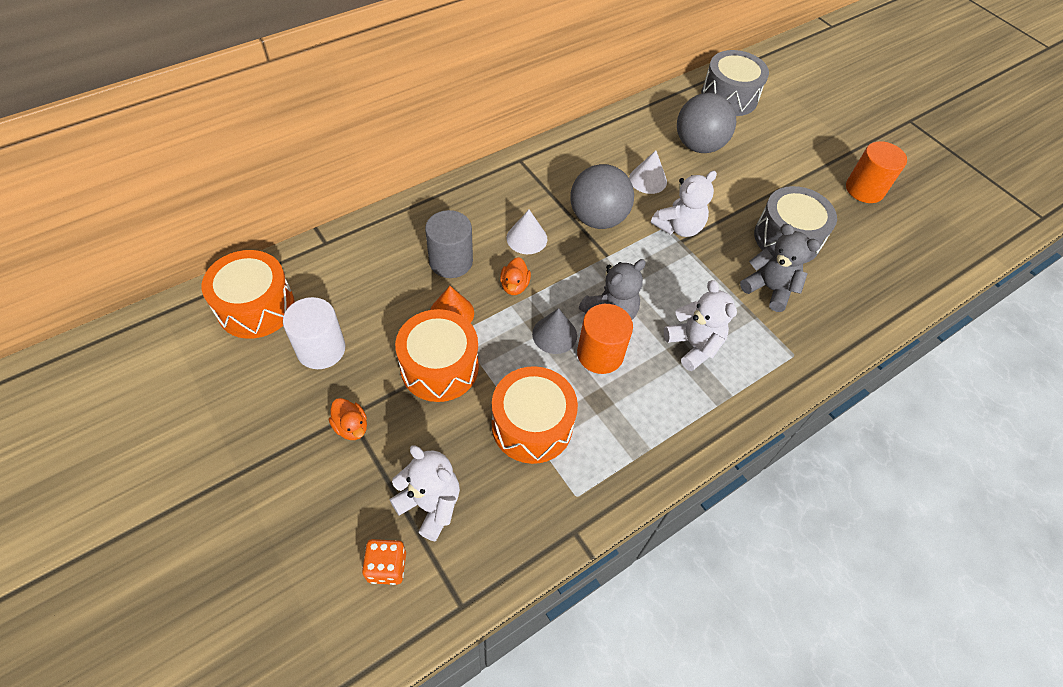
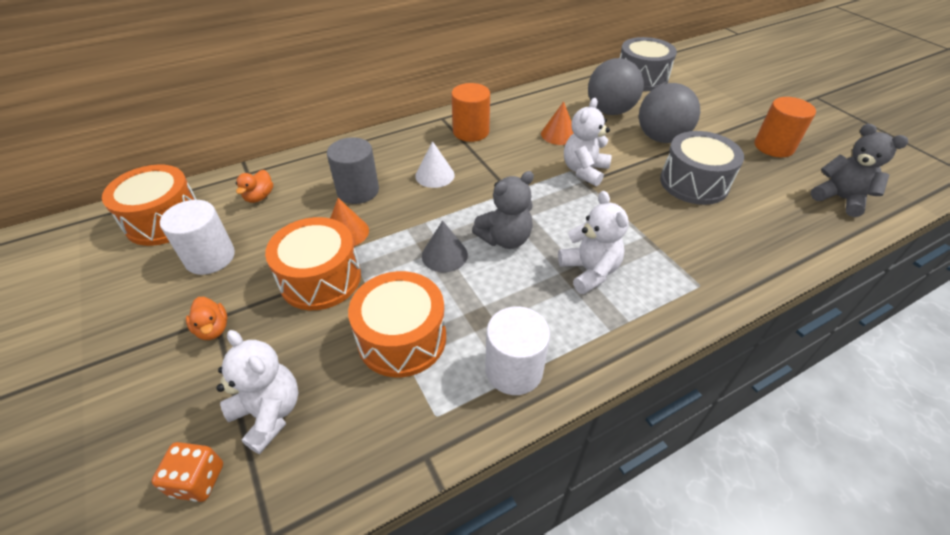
camera: 10 degrees right, 10 degrees down
(514, 286) = (414, 212): orange duck -> orange duck (259, 197)
(597, 218) = (506, 162): grey ball -> grey ball (661, 138)
(600, 354) = (488, 274): orange cylinder -> orange cylinder (471, 132)
(637, 449) = (514, 370): none -> white cylinder
(648, 180) = (558, 134): white cone -> orange cone
(678, 227) = (584, 171): white teddy bear -> white teddy bear turned 150 degrees clockwise
(769, 289) = (674, 224): grey teddy bear -> grey teddy bear (840, 199)

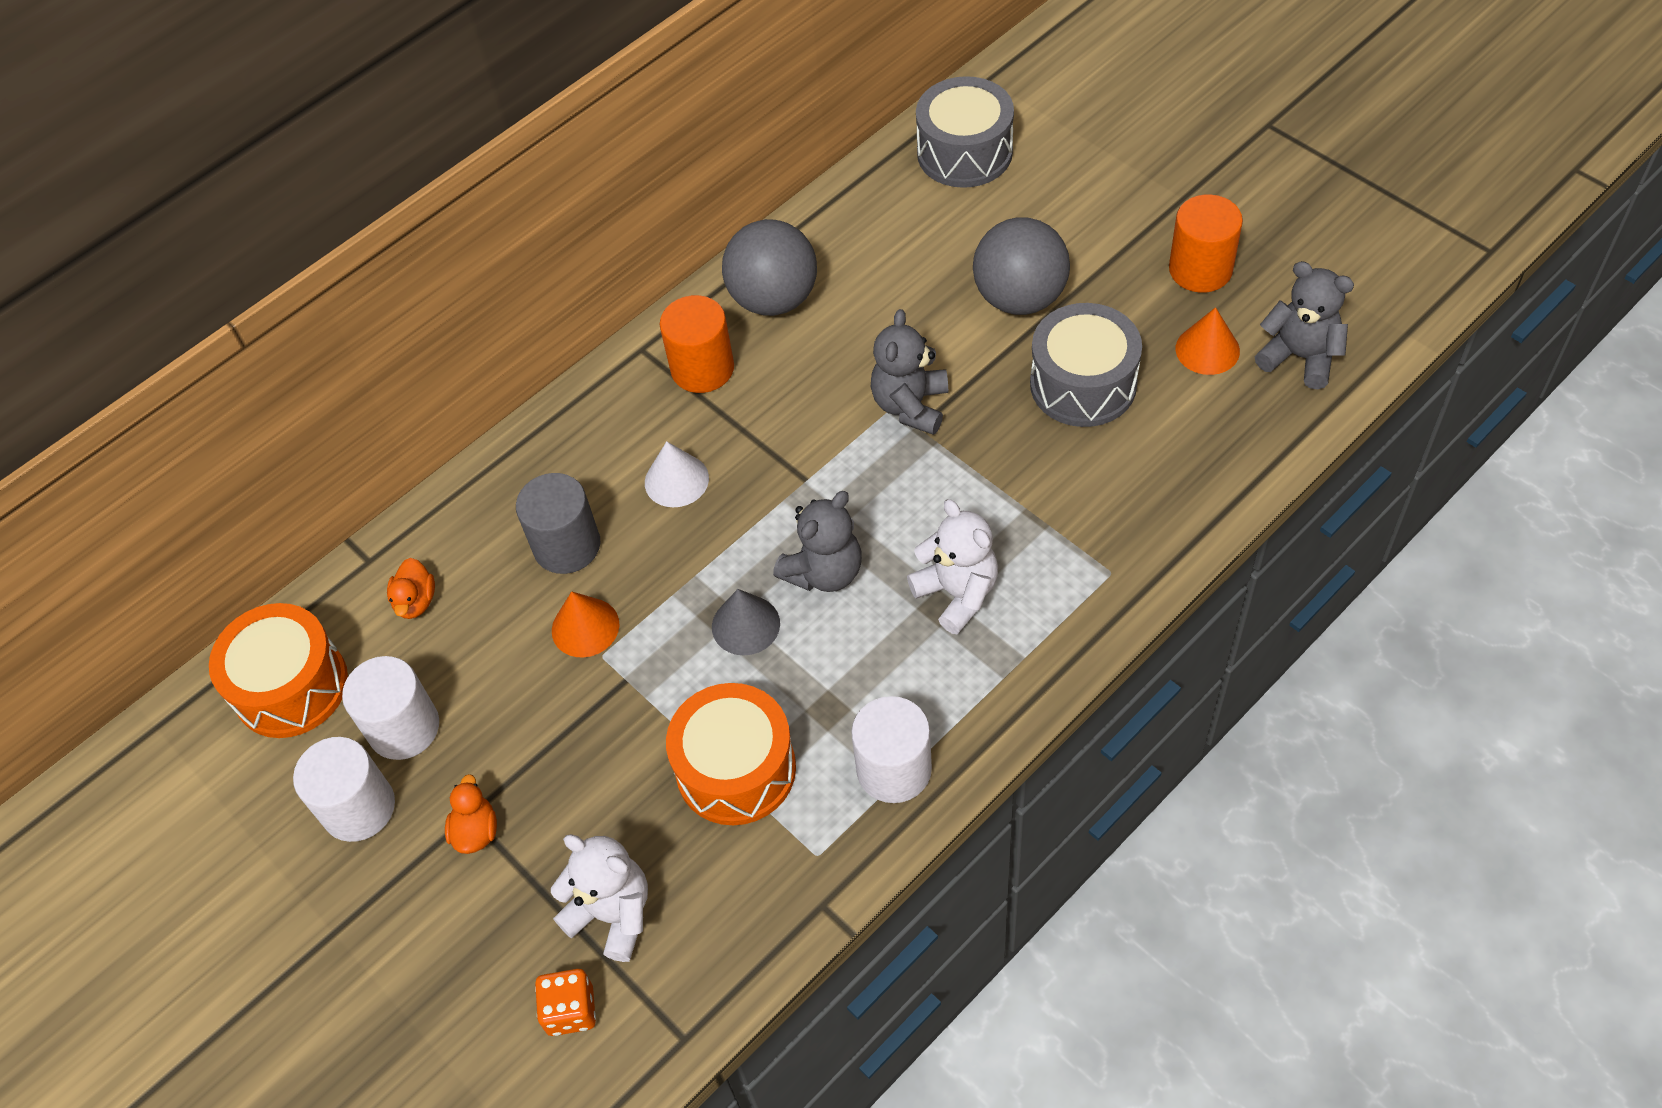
camera: 10 degrees left, 10 degrees up
(153, 294) = (359, 808): none -> white cylinder
(213, 329) = (476, 831): orange duck -> orange duck turned 135 degrees counterclockwise
(320, 278) = (584, 714): orange drum -> none
(558, 134) = (851, 335): orange cone -> orange cone (1207, 349)
(584, 171) = (910, 405): white teddy bear -> grey teddy bear
(610, 111) = (925, 255): grey ball -> grey ball (774, 299)

